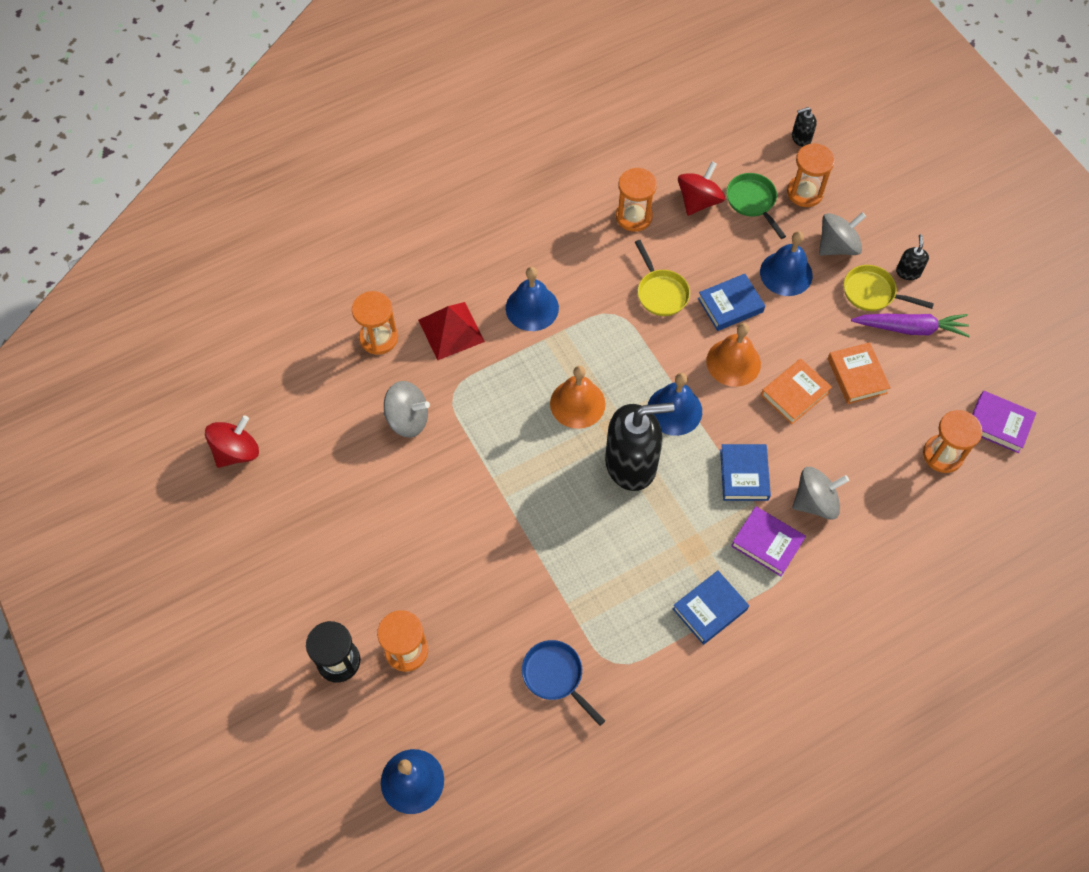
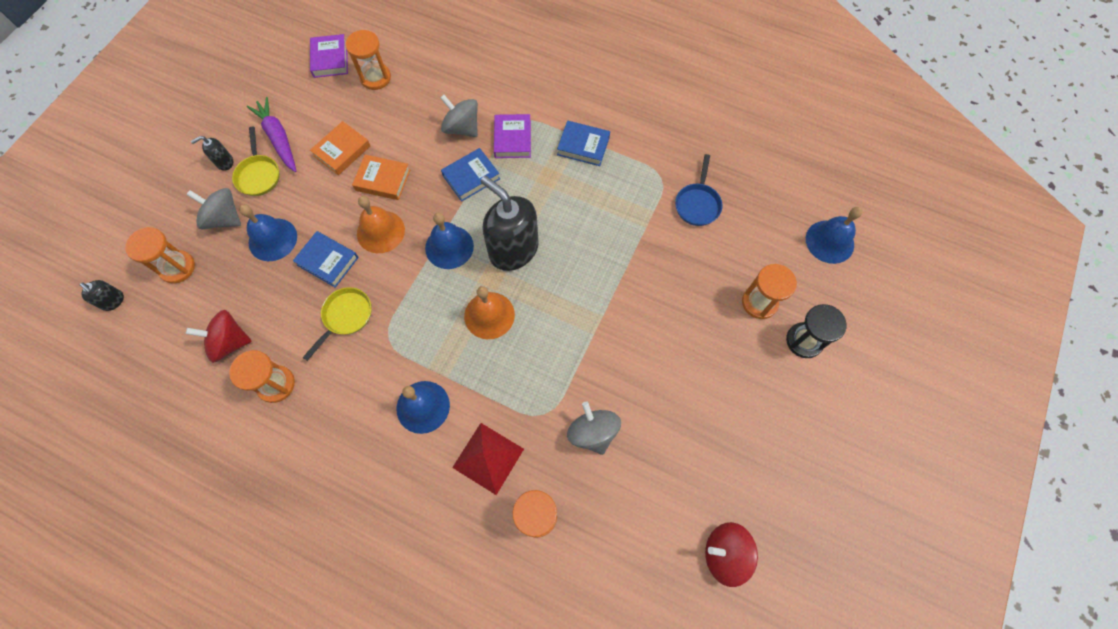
camera: 125 degrees left, 5 degrees up
(752, 201) = (208, 301): green pan -> none

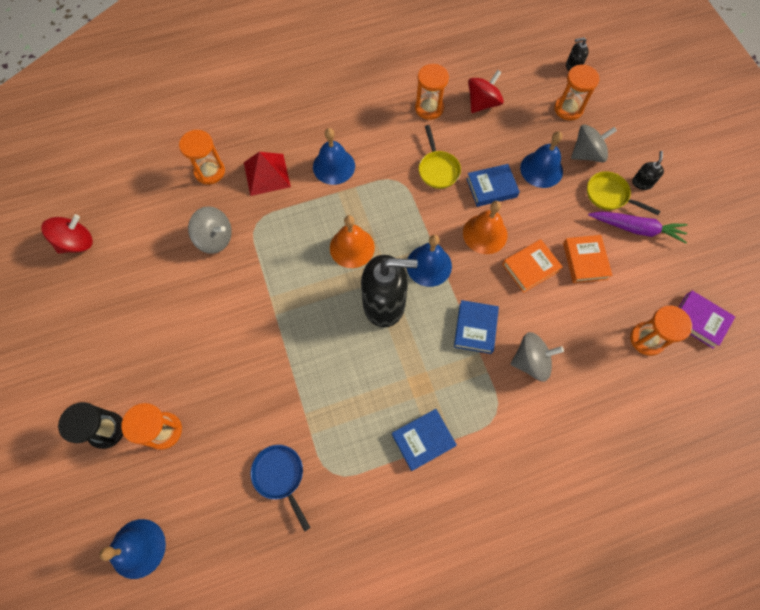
camera: 135 degrees right, 0 degrees up
(513, 139) = (483, 390): purple book -> none

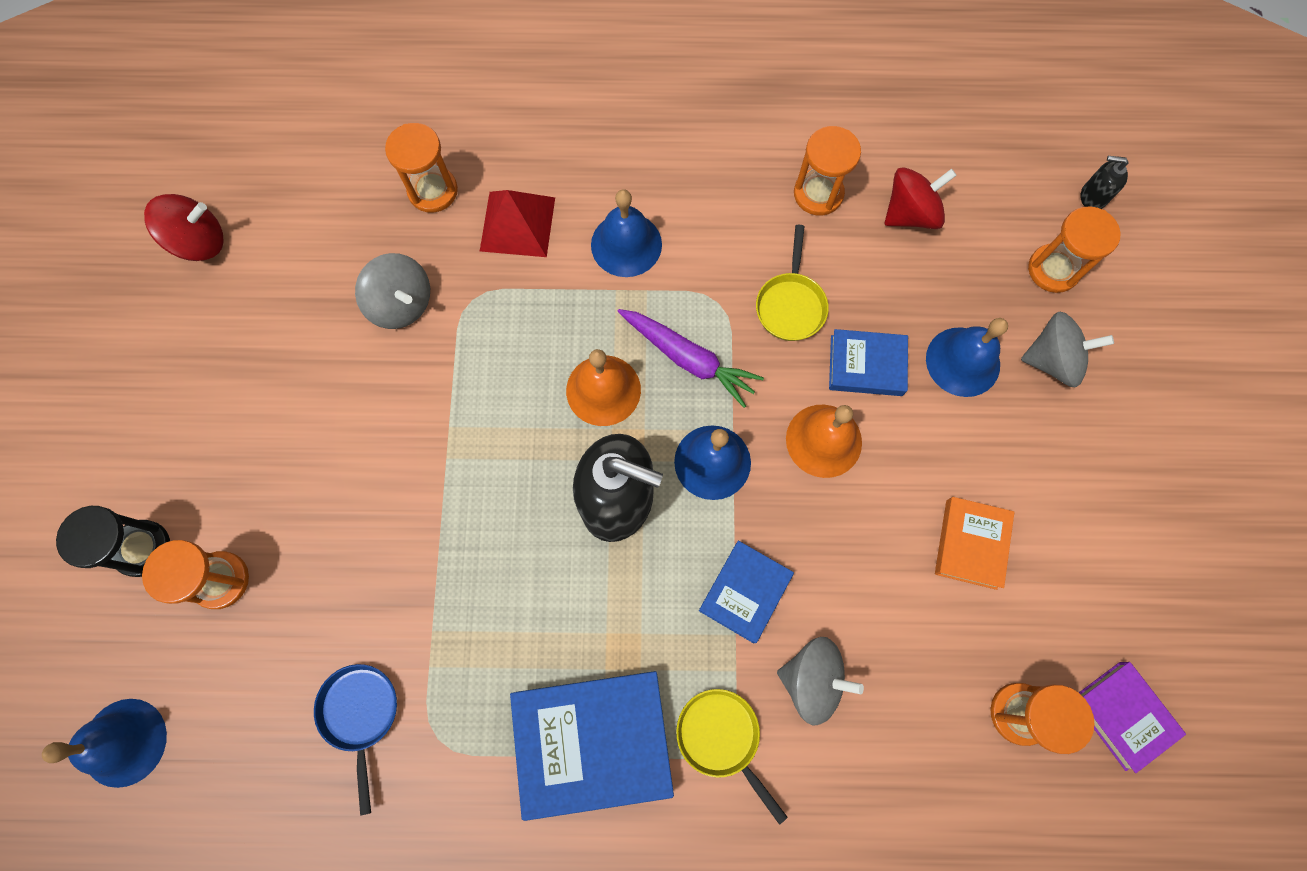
camera: 20 degrees right, 5 degrees up
(423, 440) = (593, 741): blue book -> blue book, size x1.76
(530, 267) = (875, 523): orange book -> none
(609, 195) = (1060, 445): yellow pan -> yellow pan (721, 737)
(636, 229) = (1082, 520): purple carrot -> purple carrot (688, 359)
(642, 183) = (1126, 442): black soap dispenser -> none

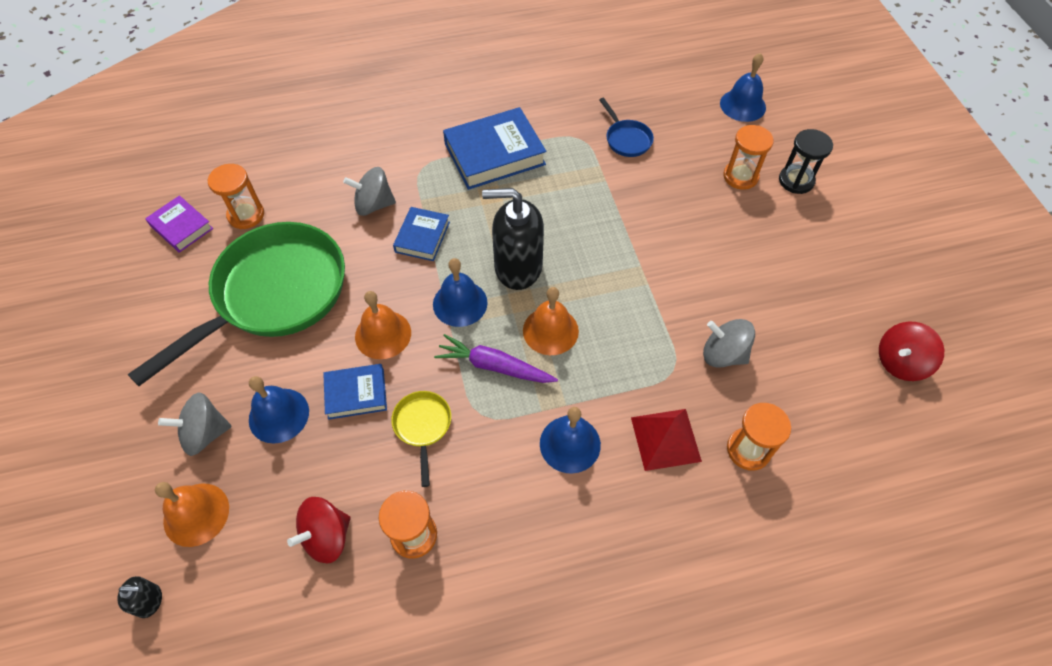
camera: 165 degrees right, 15 degrees down
(721, 737) = (422, 170): yellow pan -> none
(971, 544) = (274, 294): orange book -> green pan
(1053, 269) = (196, 514): orange hourglass -> orange bell

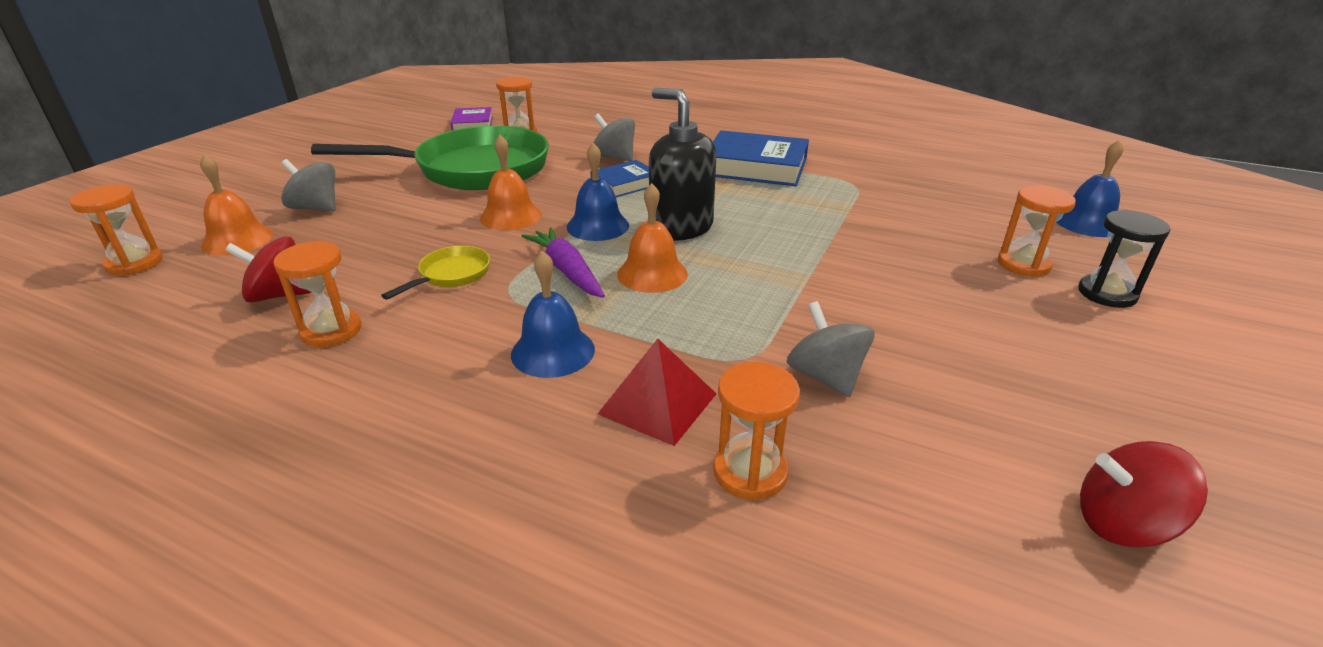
camera: 40 degrees right, 25 degrees down
(149, 601) = (134, 263): black soap dispenser -> orange hourglass
(279, 415) = (371, 221): blue bell -> none
(356, 394) = (438, 235): blue book -> none
(626, 139) = (905, 199): blue pan -> none

